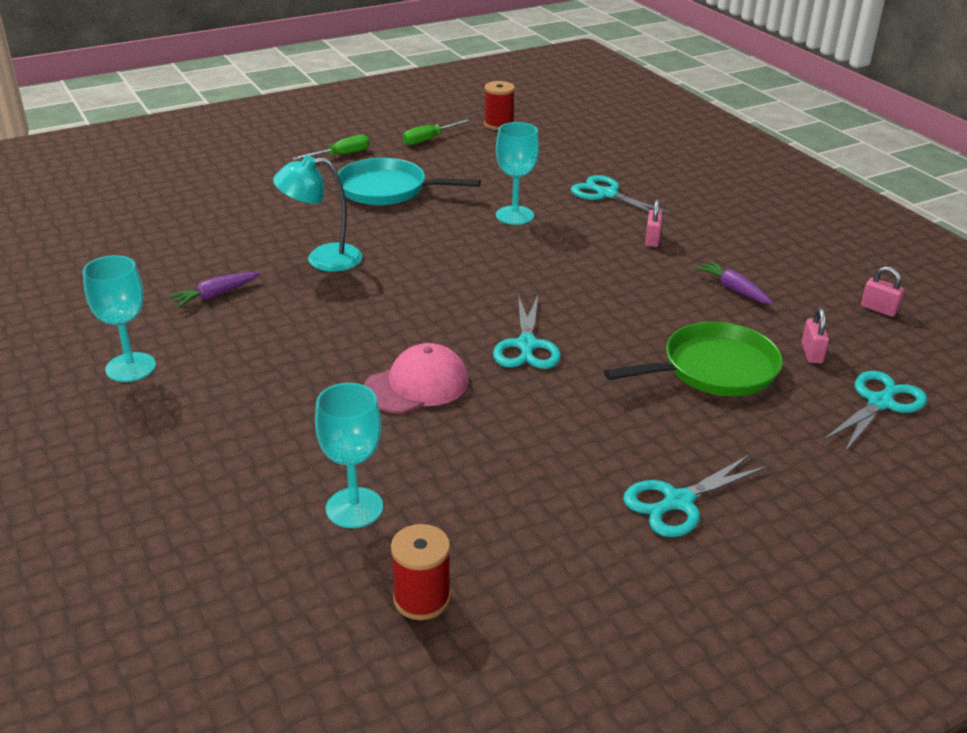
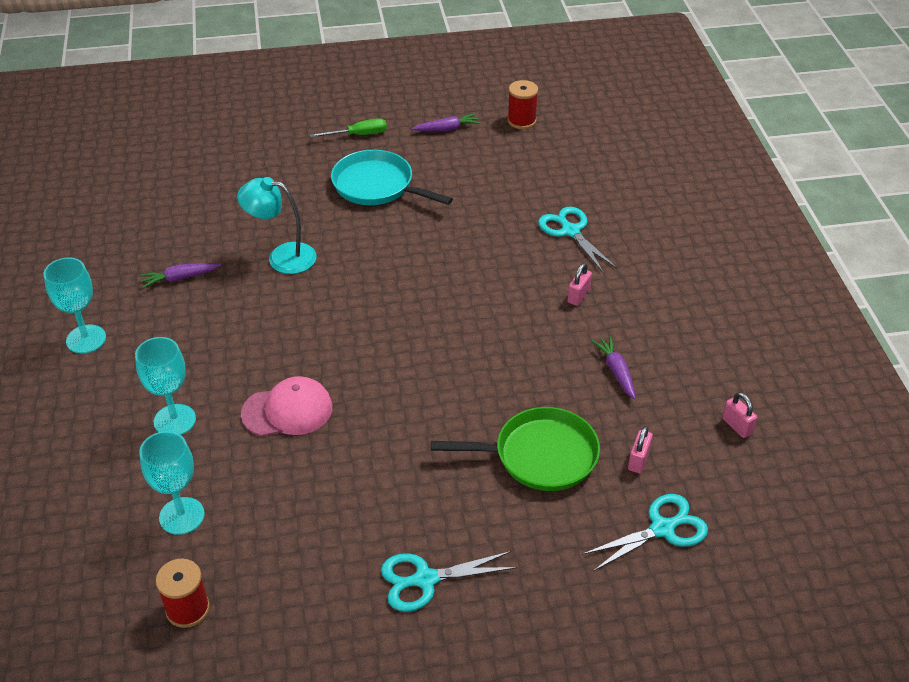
camera: 20 degrees right, 10 degrees up
(429, 139) = (447, 129): green screwdriver -> purple carrot
(514, 215) = (471, 240): turquoise goblet -> turquoise goblet (174, 420)
(526, 345) = (397, 391): turquoise scissors -> none

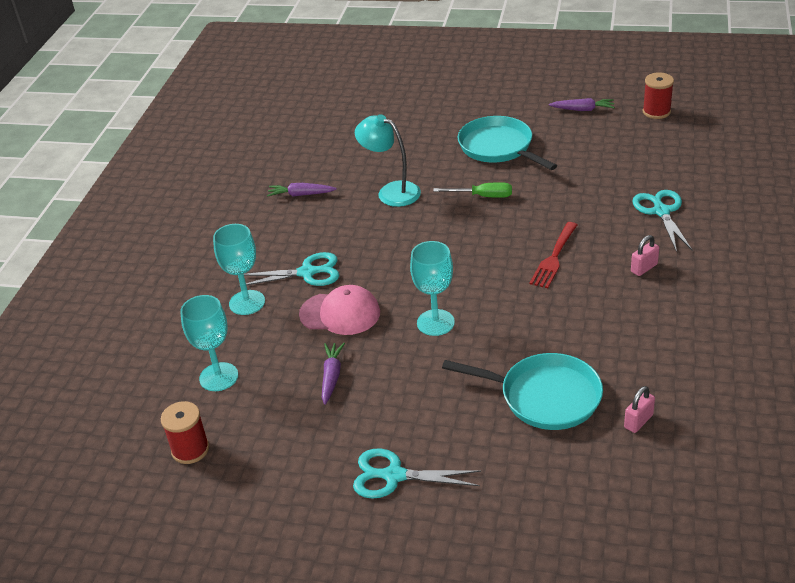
camera: 25 degrees right, 5 degrees down
(86, 339) = (208, 228): turquoise goblet -> turquoise goblet (435, 322)
(358, 135) = (501, 104): green screwdriver -> green screwdriver (483, 196)
(486, 302) = (554, 258): none -> red fork
(540, 455) = (545, 396): green pan -> turquoise pan
(616, 371) = (651, 340): purple carrot -> purple carrot (331, 376)
(662, 529) = (634, 487): turquoise scissors -> turquoise scissors (307, 272)
(737, 426) = (753, 412): pink padlock -> none

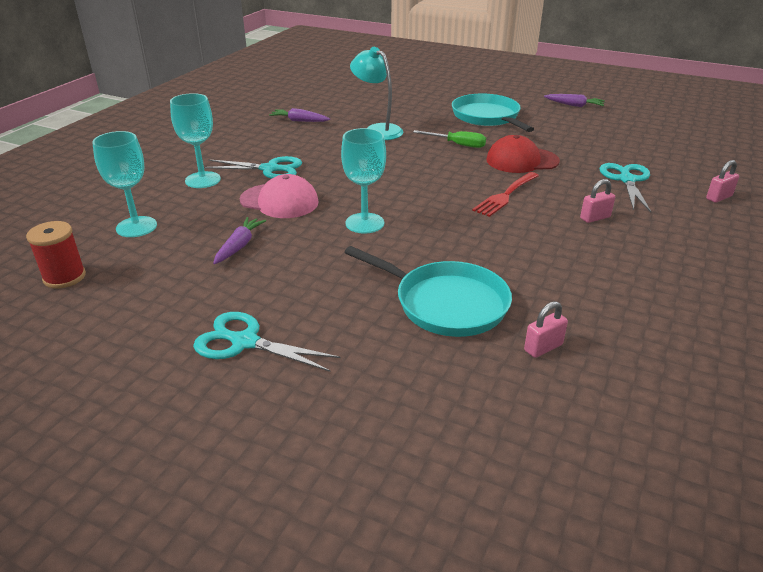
camera: 10 degrees right, 5 degrees down
(554, 206) = (522, 160): none -> red cap
(656, 112) = (643, 115): red spool -> none
(749, 217) = (719, 197): none -> pink padlock

